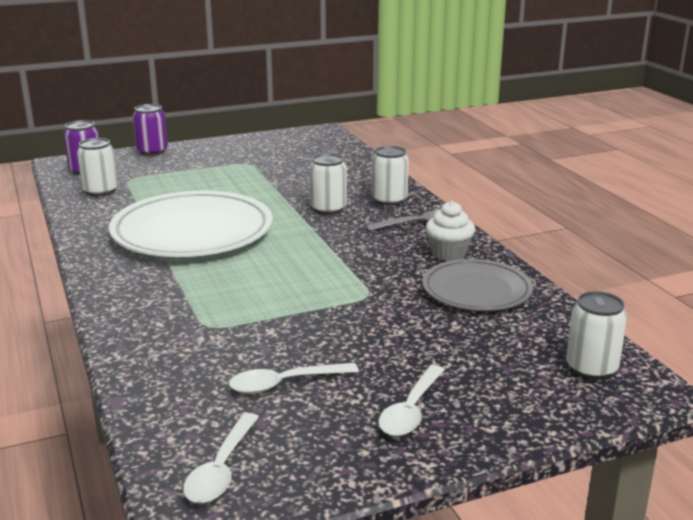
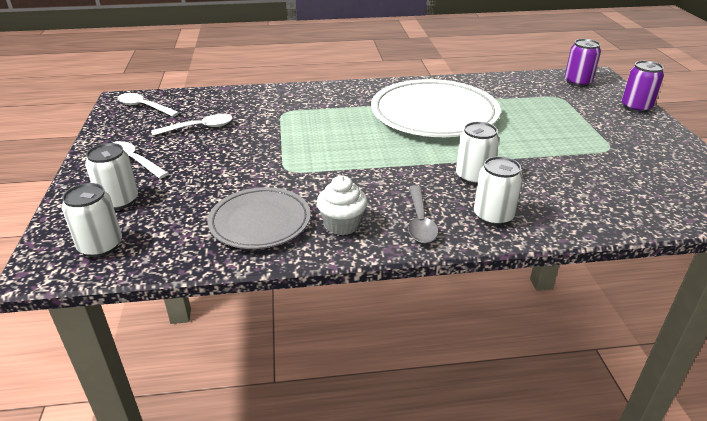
camera: 105 degrees right, 10 degrees up
(100, 191) = (528, 86): white can -> white can (119, 201)
(285, 384) = (199, 128): white spoon -> white spoon turned 75 degrees clockwise

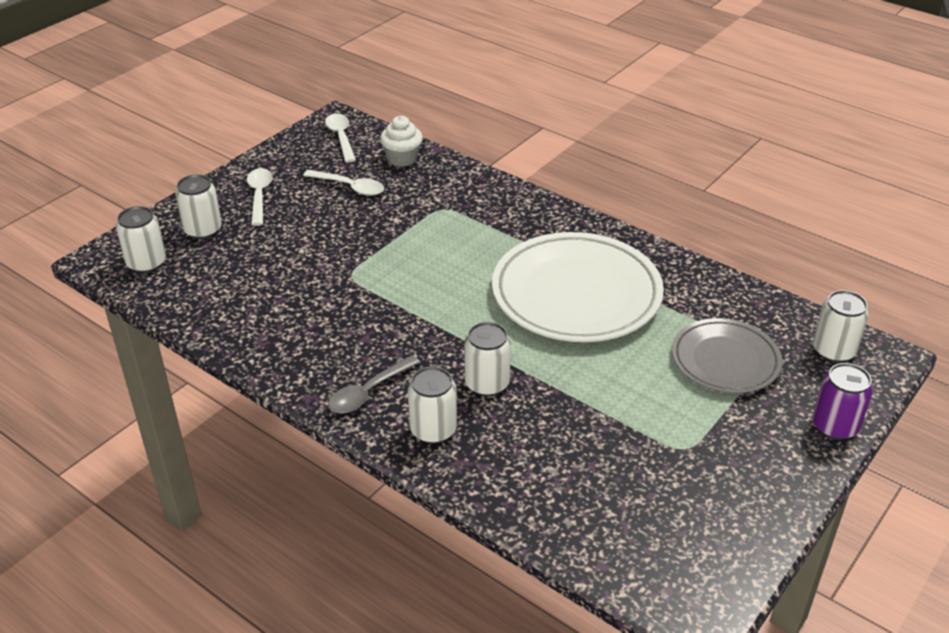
camera: 45 degrees right, 5 degrees up
(260, 222) = (261, 311): grey plate -> grey plate (725, 360)
(342, 224) = (310, 354): white cupcake -> white cupcake (402, 158)
(577, 82) = (833, 351): purple can -> white can

